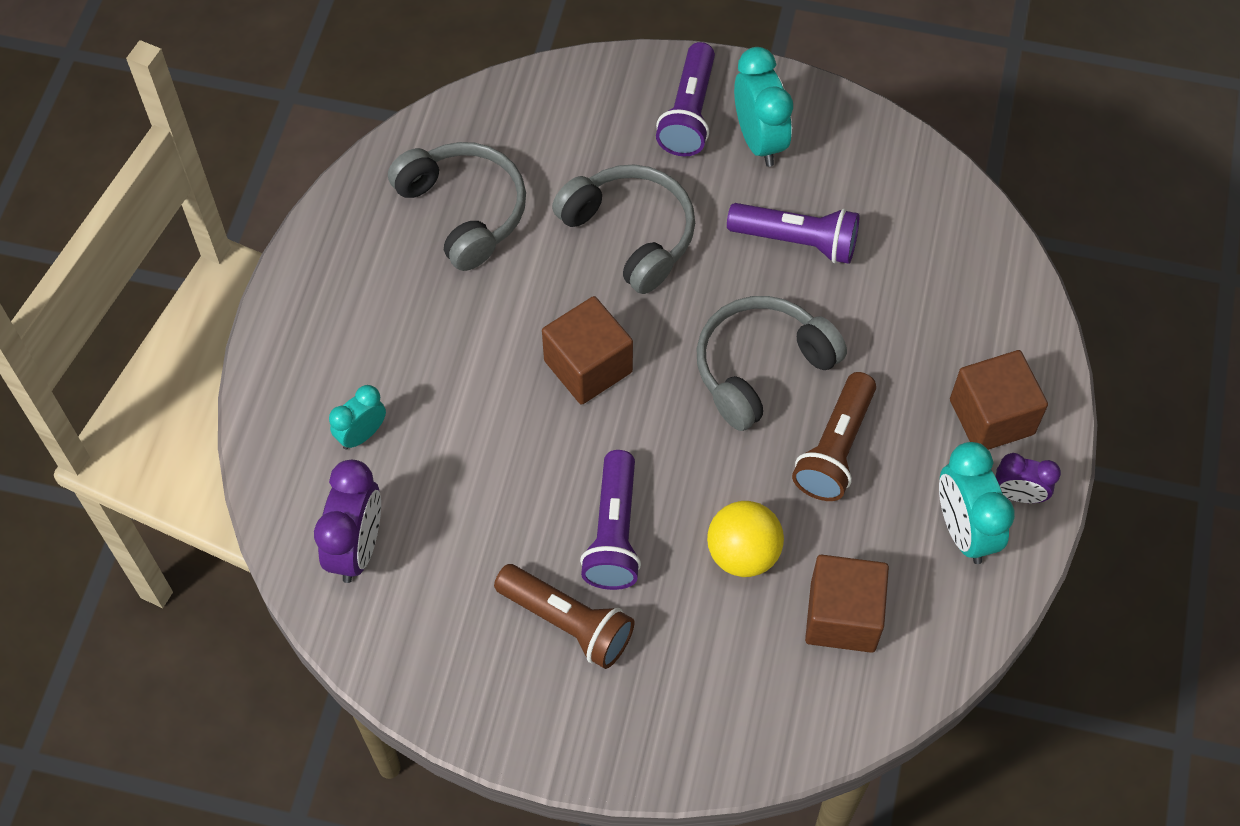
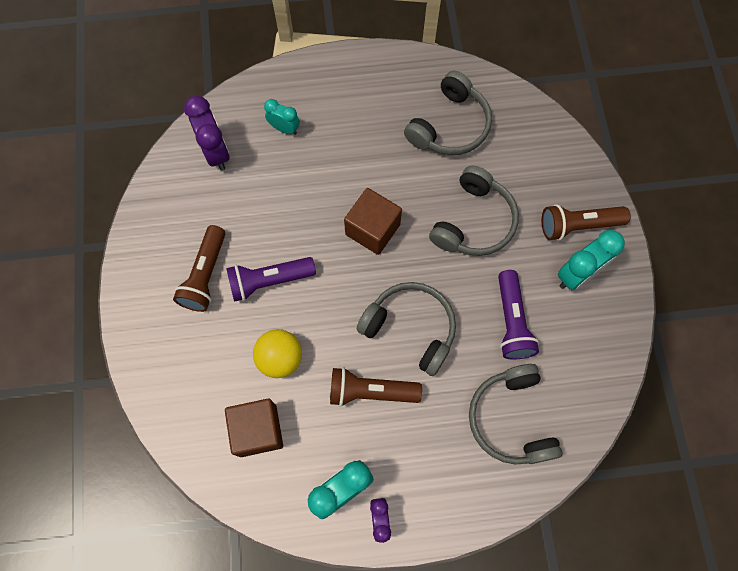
camera: 70 degrees right, 10 degrees up
(357, 548) = (216, 152): purple clock -> purple clock turned 105 degrees counterclockwise
(689, 113) = (578, 226): purple flashlight -> brown flashlight
(932, 291) = (511, 419): none -> grey headphones
(991, 417) = (431, 485): brown cube -> none

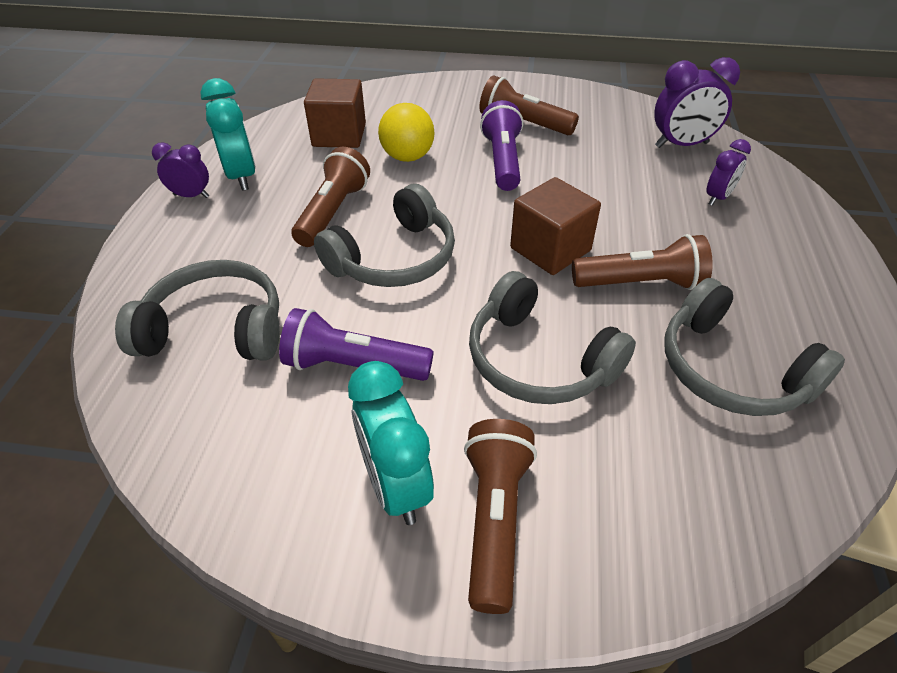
camera: 105 degrees right, 25 degrees down
(284, 128) = (717, 197): turquoise clock -> purple clock
(391, 173) = (640, 283): none -> brown flashlight

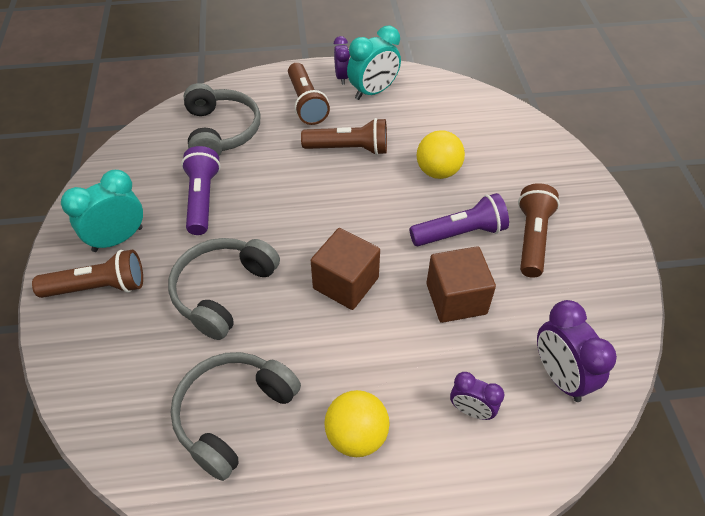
camera: 75 degrees right, 5 degrees up
(339, 135) = (450, 124): brown cube -> brown cube (456, 299)
(394, 258) = (307, 194): grey headphones -> none
(640, 283) = (320, 349): brown flashlight -> brown flashlight (306, 103)
(751, 273) = (356, 436): none -> yellow ball

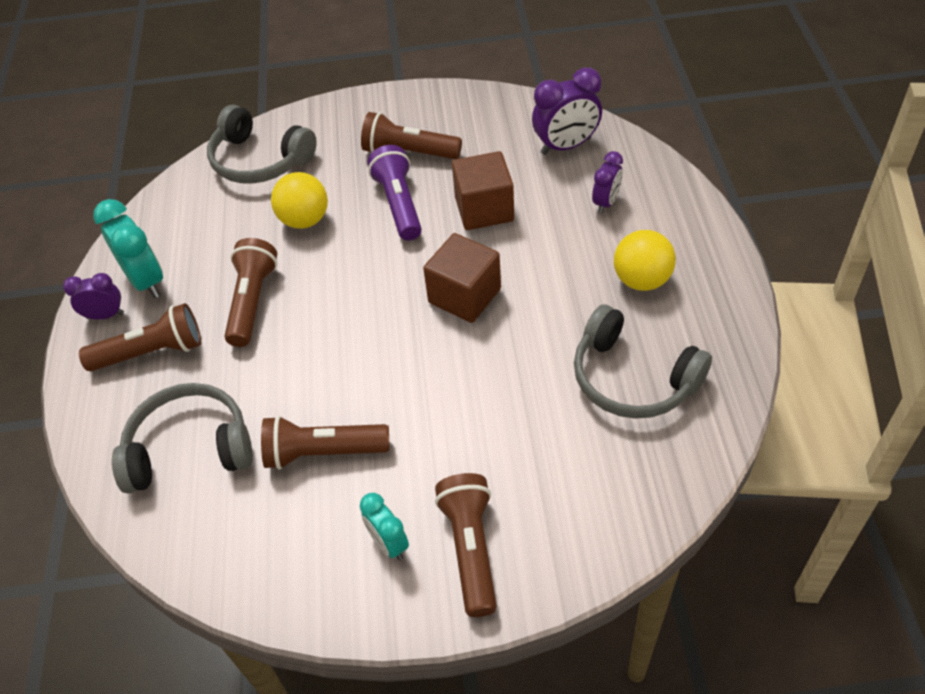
camera: 85 degrees left, 0 degrees up
(118, 239) = (389, 543): turquoise clock -> turquoise clock, size x0.61
(202, 199) = (323, 452): purple flashlight -> brown flashlight
(223, 291) = (476, 408): grey headphones -> grey headphones (259, 160)

